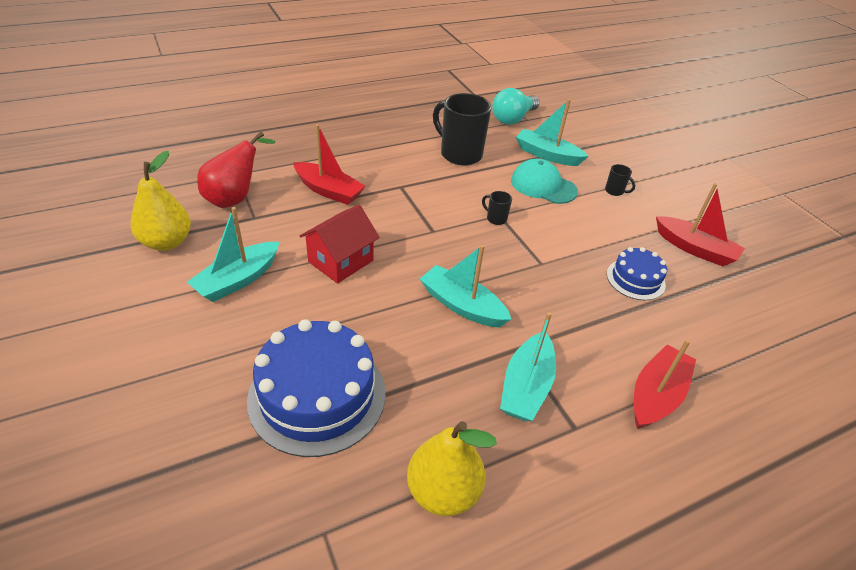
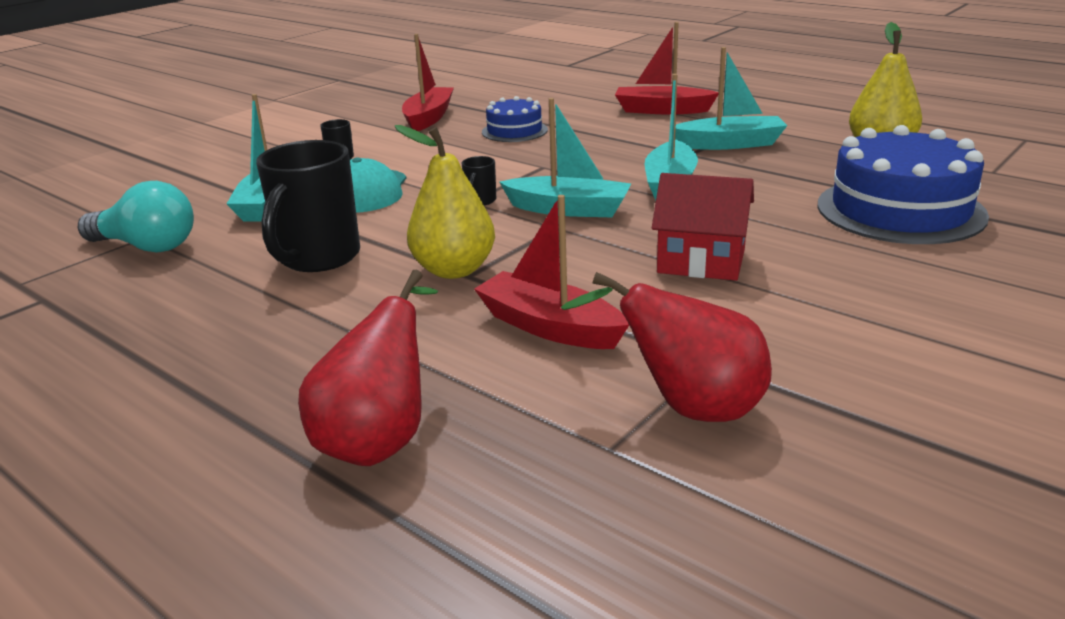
camera: 110 degrees left, 15 degrees down
(167, 242) = (892, 415): yellow pear -> yellow pear (454, 270)
(238, 280) = (849, 313): turquoise boat -> turquoise boat (568, 209)
(297, 136) = (380, 439): none -> red pear
(328, 191) = (550, 327): red boat -> red boat turned 60 degrees counterclockwise

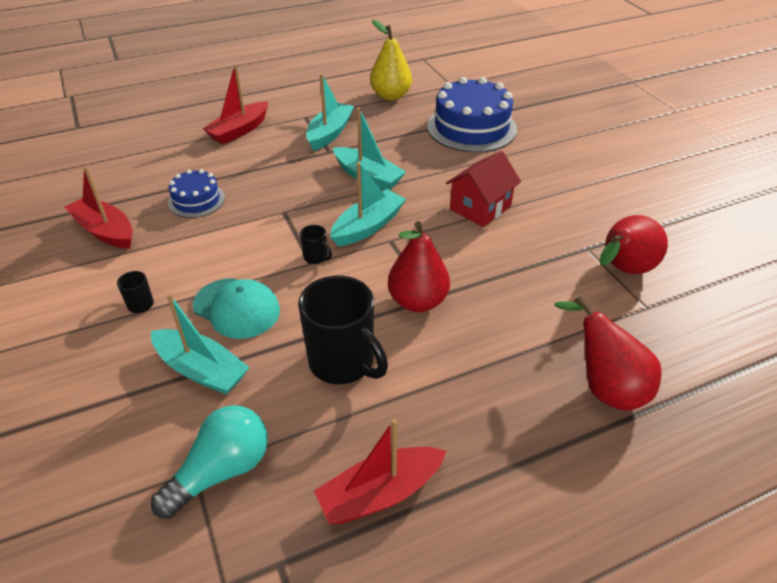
camera: 65 degrees left, 15 degrees up
(454, 270) = (418, 301): yellow pear -> red pear
(550, 327) = (519, 286): red boat -> red boat (380, 493)

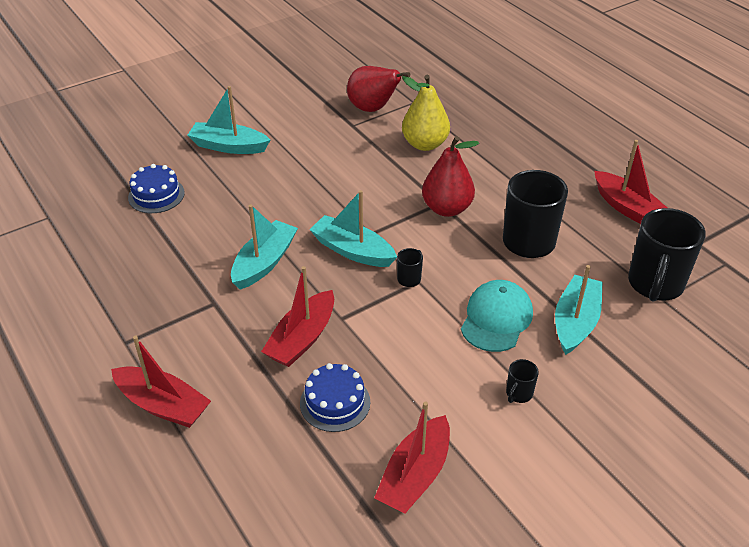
camera: 100 degrees left, 0 degrees up
(221, 471) = (655, 285): turquoise light bulb -> black mug
(270, 190) = (302, 338): none -> red boat
(330, 133) = (169, 309): turquoise boat -> turquoise boat (229, 146)
(391, 96) = (72, 267): yellow pear -> yellow pear (425, 144)
(471, 128) = (156, 195): blue cake -> blue cake, size x0.54
(480, 208) = (307, 182): red house -> none
(604, 387) = (497, 122): red pear -> none

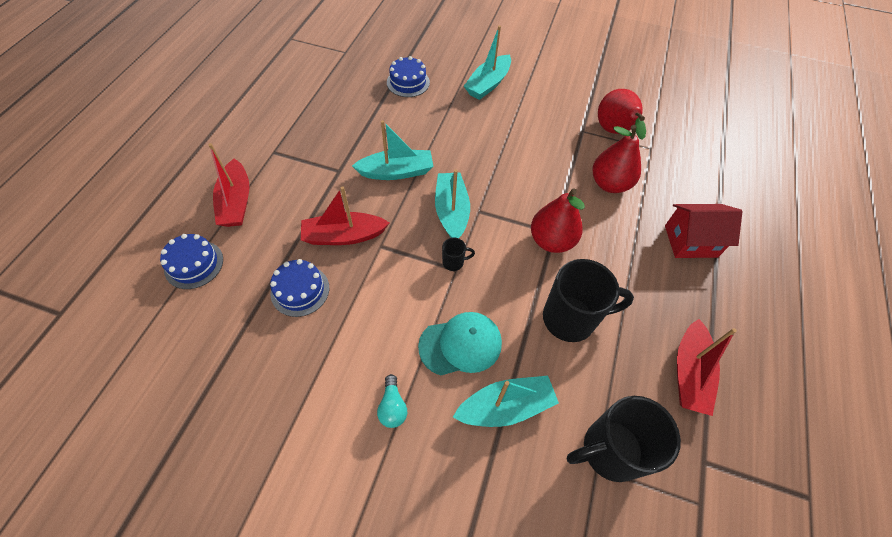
camera: 50 degrees right, 15 degrees up
(212, 479) = (194, 264): none -> blue cake
(229, 146) = (488, 84): turquoise boat -> turquoise boat turned 120 degrees counterclockwise
(415, 475) = (266, 380): red boat -> none
(425, 144) = (610, 184): yellow pear -> red pear
(518, 394) = (392, 407): black mug -> turquoise light bulb
(521, 138) = (690, 241): none -> red house

